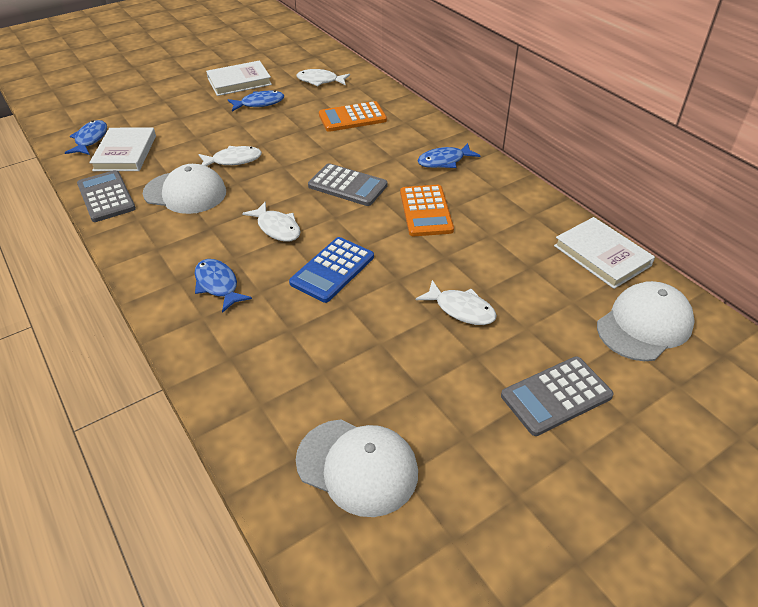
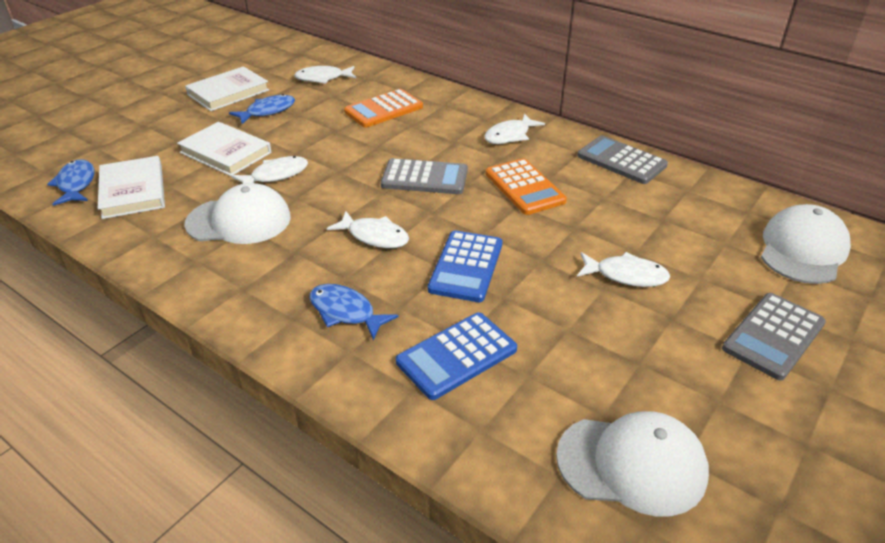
camera: 20 degrees left, 5 degrees down
(106, 197) = (139, 244): grey calculator -> grey calculator (621, 161)
(278, 341) = (457, 356): none -> blue calculator
(444, 161) = (510, 135): blue fish -> white fish
(602, 255) = (721, 195): white book -> white book (226, 152)

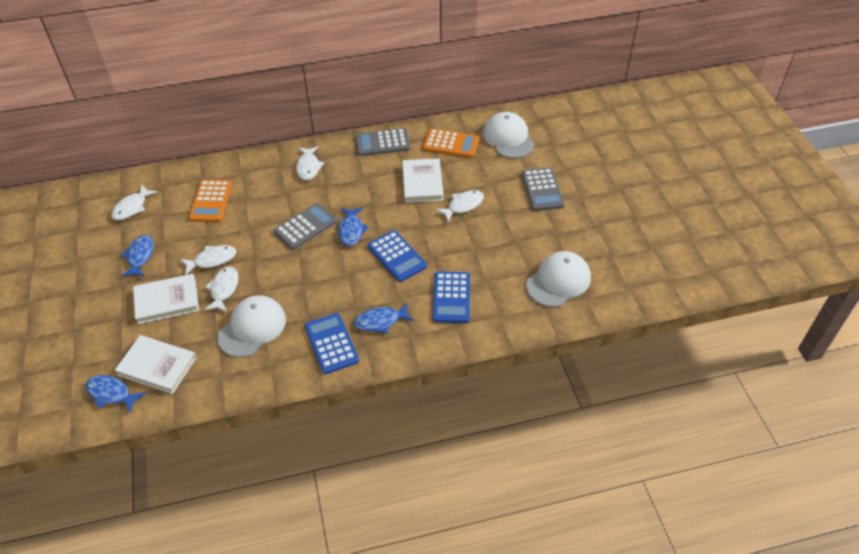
camera: 50 degrees left, 10 degrees up
(228, 92) = (85, 264): white book -> white book (422, 183)
(269, 290) = (331, 343): none -> blue calculator
(374, 236) = (334, 277): white fish -> white fish (212, 260)
(460, 210) = (351, 230): none -> blue fish
(524, 187) = (361, 193): orange calculator -> orange calculator (451, 144)

